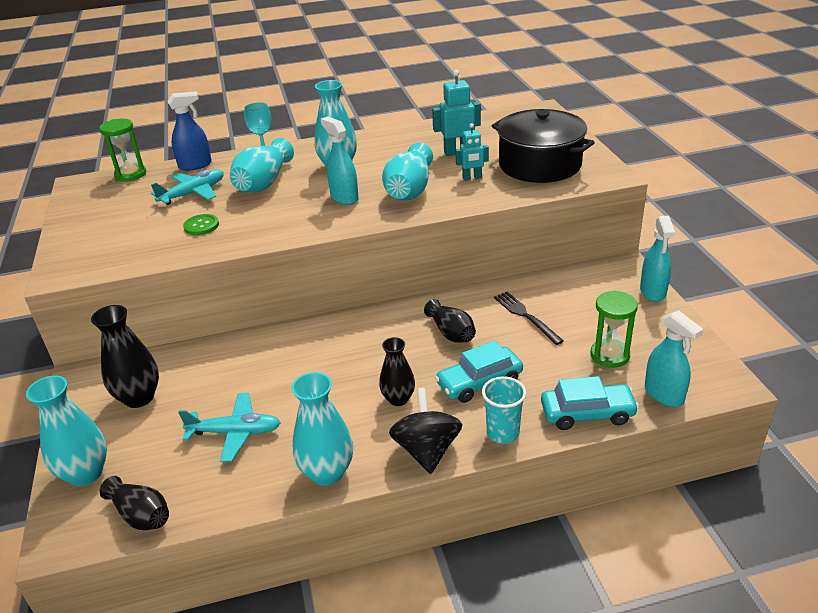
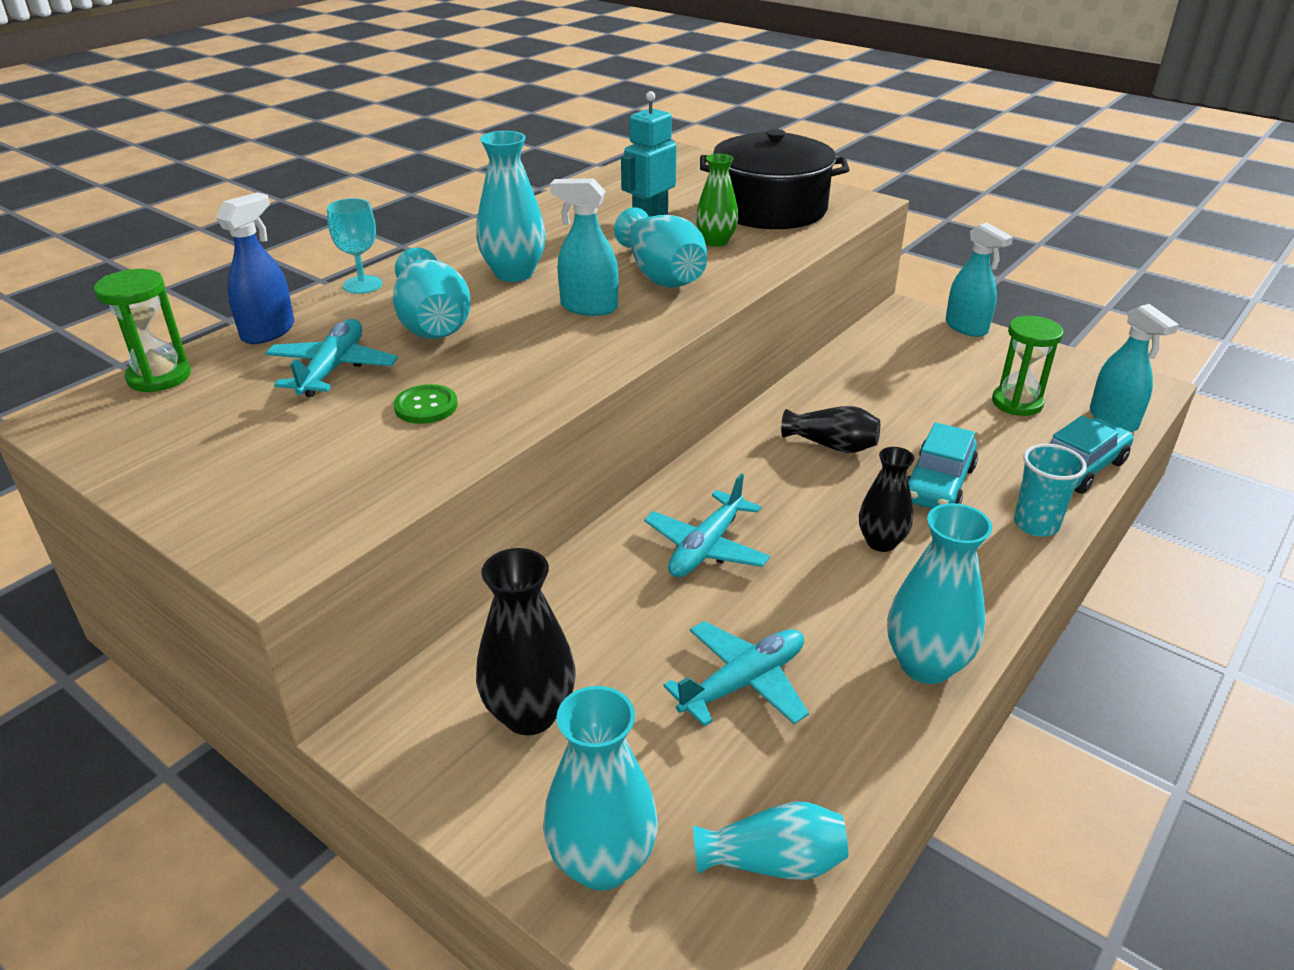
camera: 40 degrees left, 0 degrees up
(141, 515) = (773, 861): black vase -> turquoise vase
(309, 359) = (706, 547): none -> turquoise plane
(427, 450) = (992, 581): black spinning top -> none
(472, 178) = (716, 241): turquoise robot -> green vase
(525, 316) = (883, 396): black fork -> none
(664, 394) = (1113, 419): turquoise spray bottle -> turquoise spray bottle turned 45 degrees clockwise

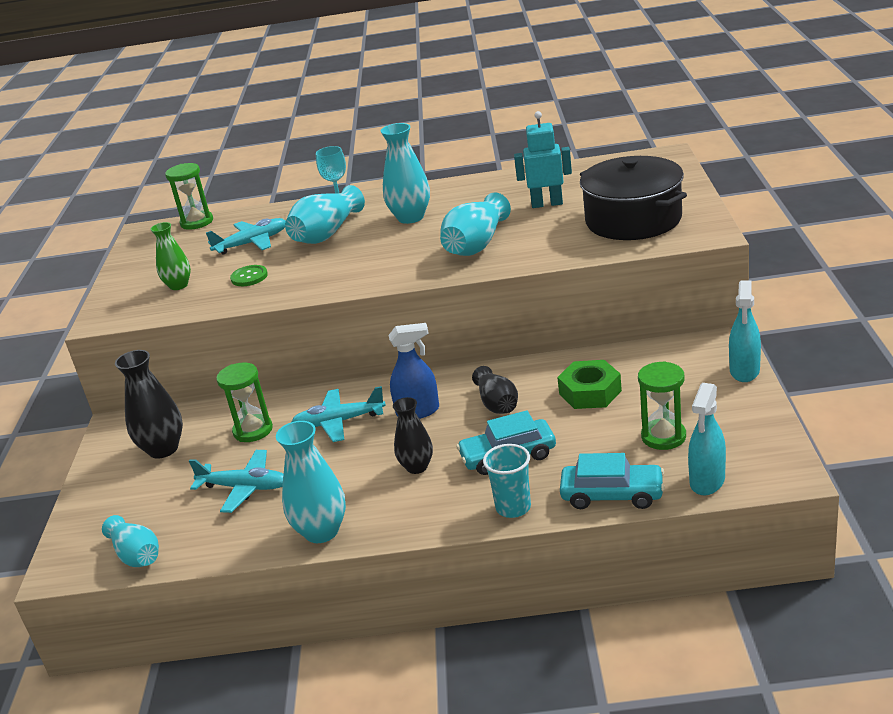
camera: 55 degrees right, 5 degrees down
(268, 332) = (264, 214): blue spray bottle -> blue spray bottle (418, 411)
(588, 307) = (404, 251): turquoise spray bottle -> none
(602, 862) = (96, 514): turquoise vase -> none
(616, 616) = (253, 430): none -> green hourglass
(716, 241) = (550, 233): green vase -> green vase (178, 285)
(890, 396) = (590, 392): none -> green nut

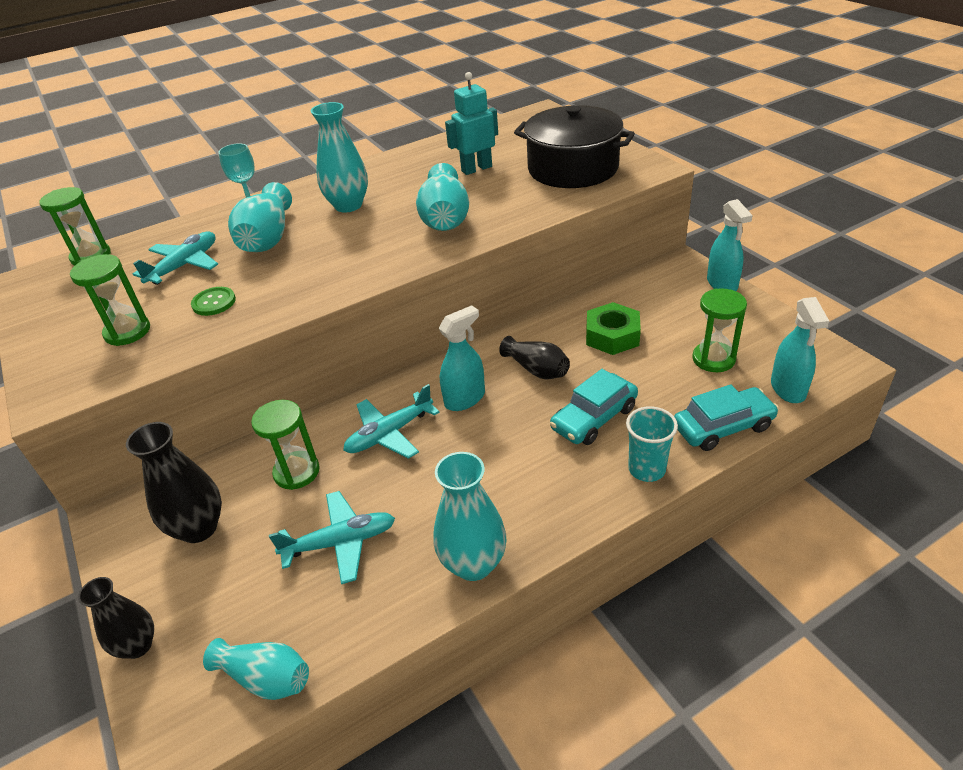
camera: 30 degrees left, 10 degrees up
(178, 285) = (127, 332): green vase -> green hourglass
(417, 467) = (514, 457): black vase -> black vase (138, 645)
(418, 411) = (465, 399): blue spray bottle -> turquoise spray bottle

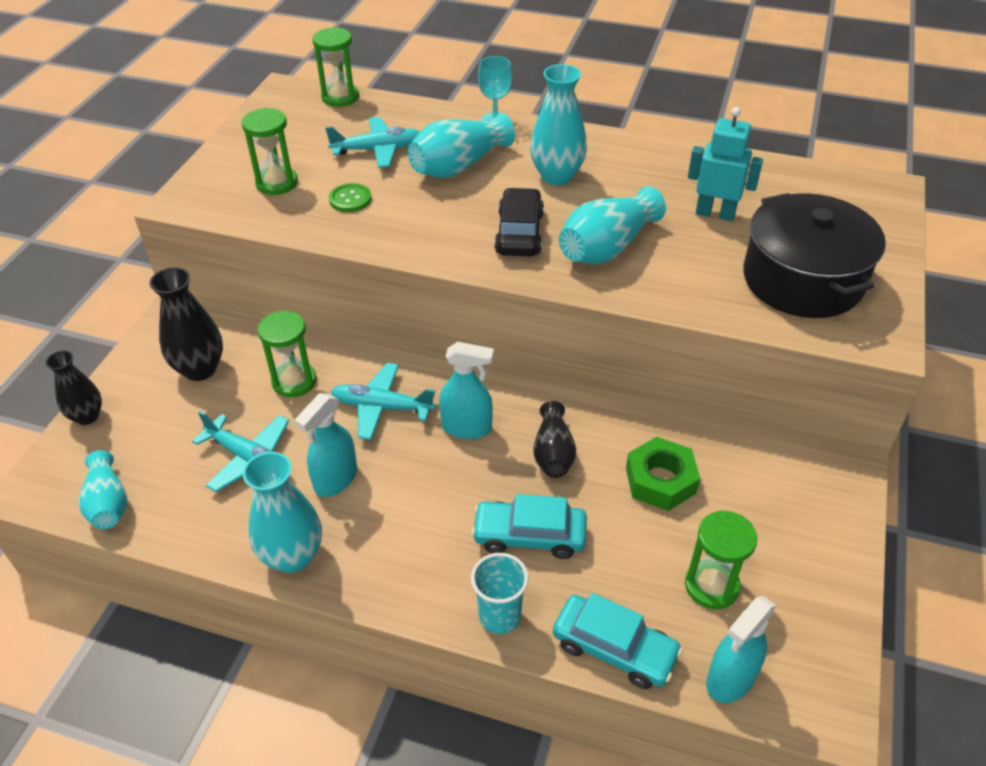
camera: 45 degrees right, 5 degrees up
(377, 244) = (519, 233): none -> black car
(722, 284) = (851, 525): turquoise spray bottle -> turquoise spray bottle (335, 479)

